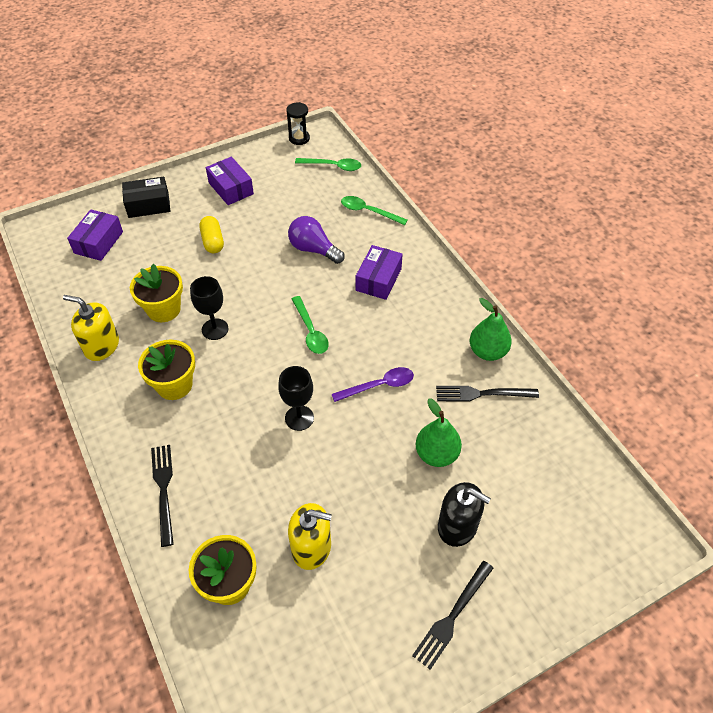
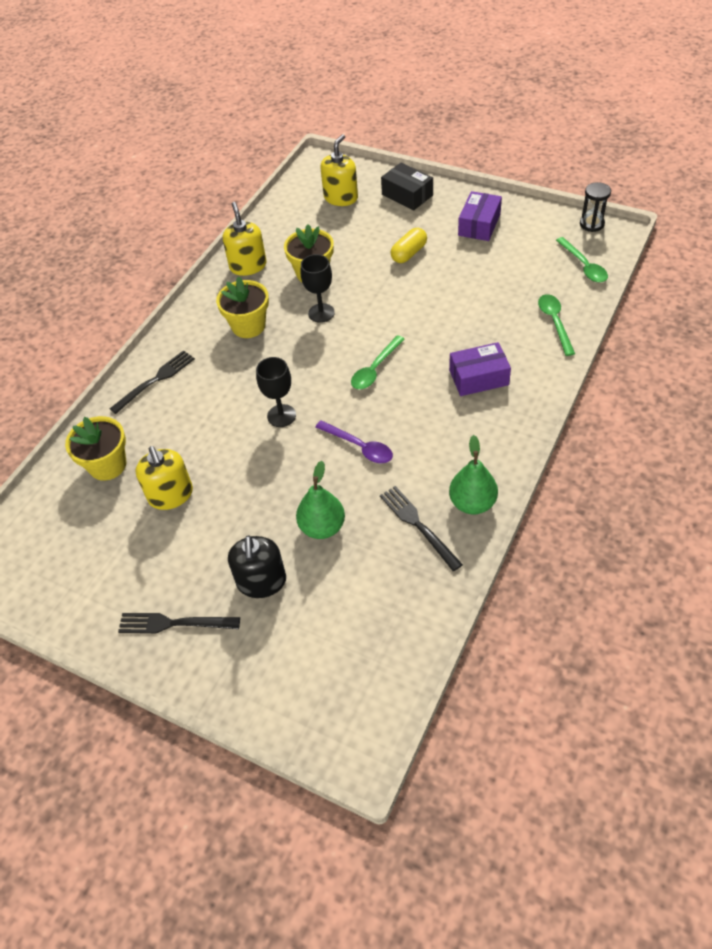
camera: 60 degrees right, 0 degrees up
(98, 242) = (341, 198): purple box -> yellow soap dispenser
(313, 249) = (467, 315): purple light bulb -> none

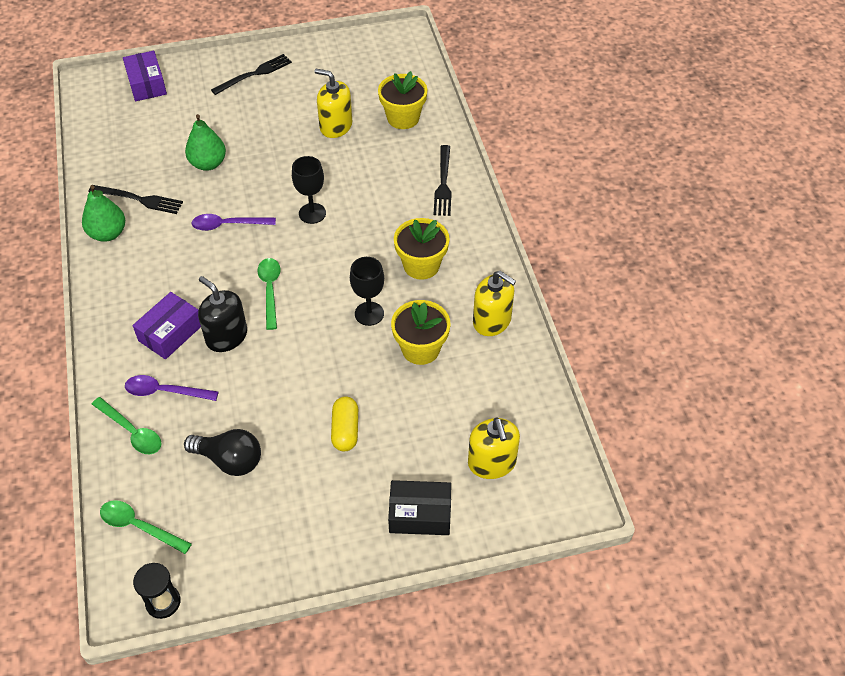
camera: 135 degrees right, 0 degrees up
(261, 581) = (220, 117): black soap dispenser -> black soap dispenser (226, 336)
(479, 225) = (298, 518): purple box -> purple box (147, 84)
(498, 273) = (229, 460): none -> black light bulb
(512, 337) = (165, 391): none -> purple spoon

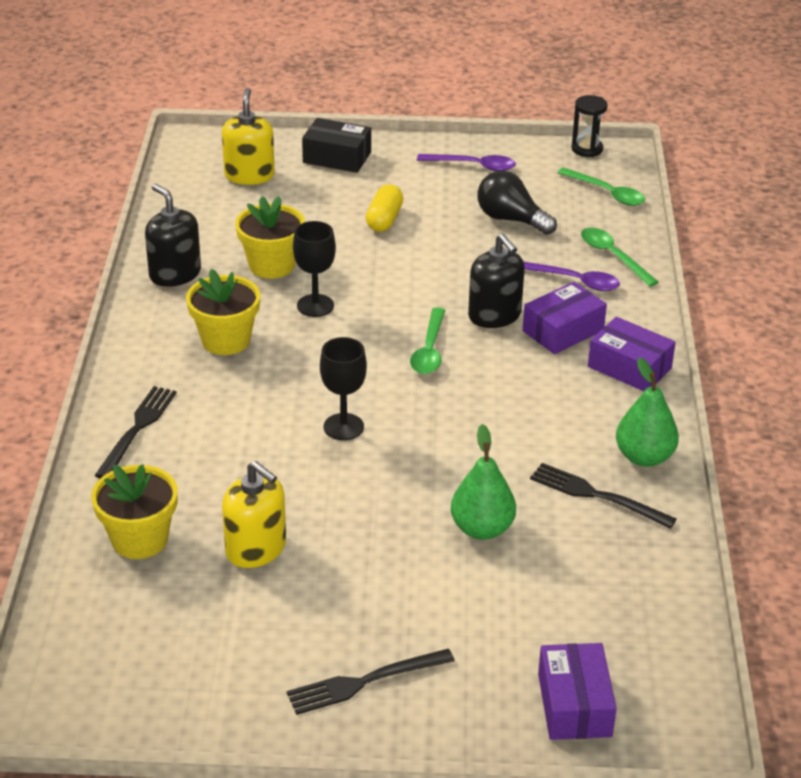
camera: 165 degrees left, 15 degrees down
(117, 308) = (629, 367): none -> purple box
(228, 225) = (468, 435): purple spoon -> purple spoon (473, 166)
(492, 321) = (175, 274): yellow soap dispenser -> black soap dispenser

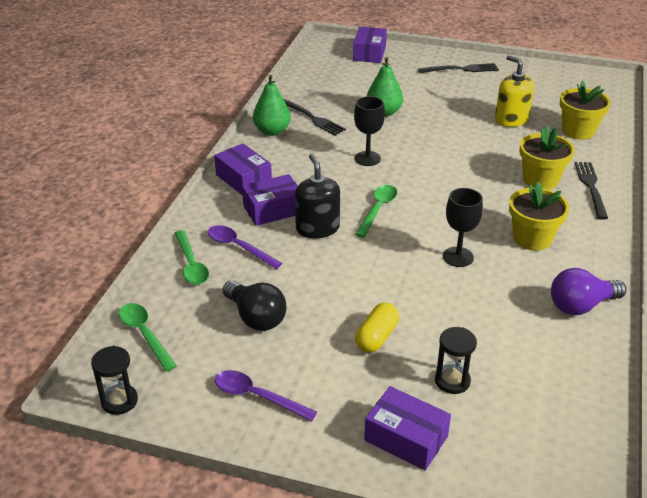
camera: 165 degrees left, 0 degrees up
(137, 428) = (590, 187): black fork -> black fork turned 150 degrees clockwise
(175, 274) = (581, 305): black soap dispenser -> purple light bulb
(249, 175) = (511, 425): yellow soap dispenser -> none
(271, 265) = (492, 301): yellow flower pot -> yellow flower pot (540, 180)
(304, 197) = (452, 381): none -> black hourglass
(337, 157) = (406, 438): black box -> purple box
(343, 427) = (451, 170): black goblet -> black goblet (367, 158)

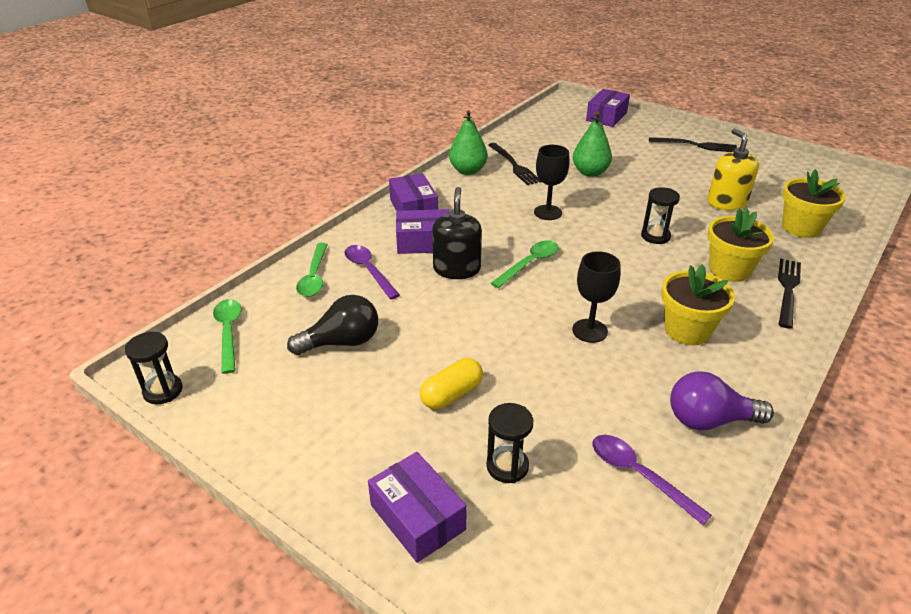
camera: 20 degrees right, 0 degrees up
(256, 317) = (342, 342): black light bulb -> black light bulb turned 90 degrees counterclockwise
(257, 396) = (292, 423): purple spoon -> purple spoon (639, 475)
(469, 162) = (655, 236): none -> black hourglass

